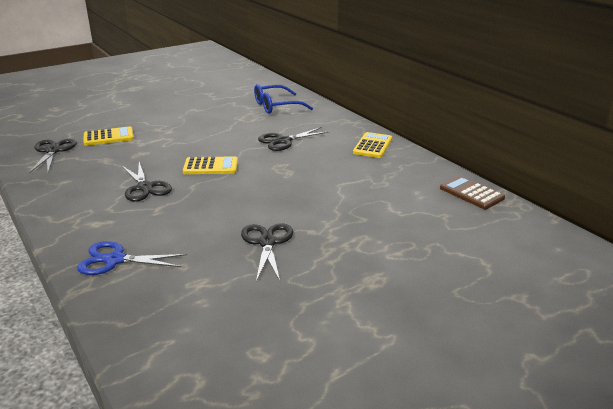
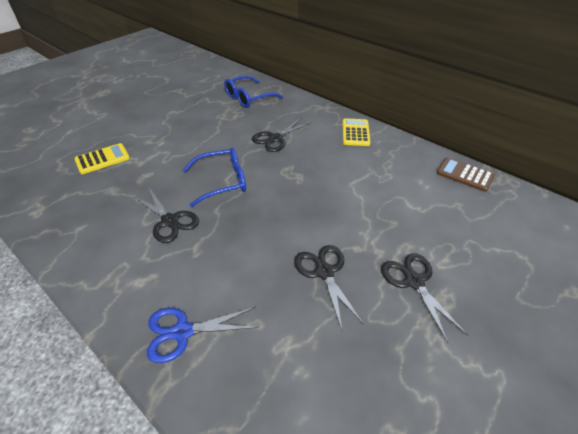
camera: 15 degrees left, 15 degrees up
(53, 151) = (50, 187): black scissors -> black scissors (414, 281)
(211, 166) = (223, 181): yellow calculator -> blue glasses

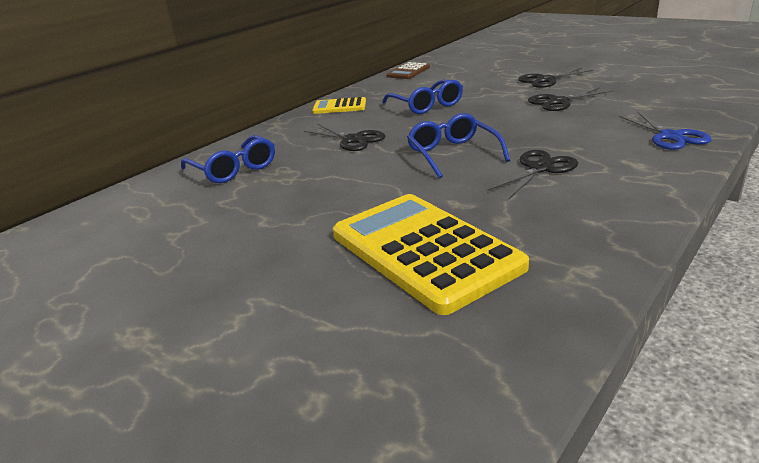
camera: 90 degrees left, 15 degrees down
(102, 159) = (424, 250): yellow calculator -> yellow calculator, size x2.06
(343, 178) = (426, 105): none -> blue glasses

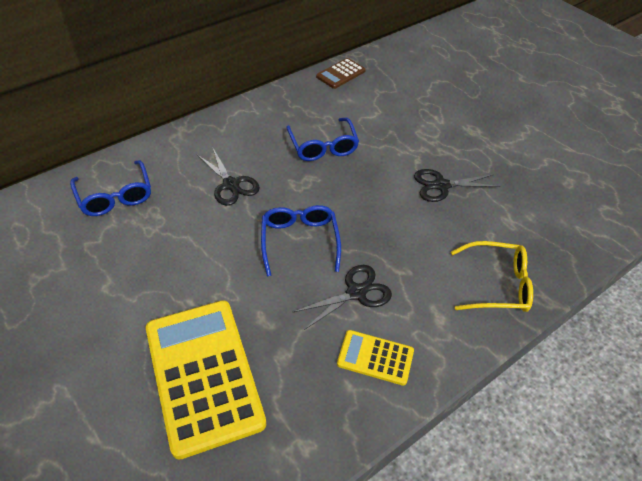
camera: 10 degrees right, 20 degrees up
(339, 107) = (247, 120): yellow calculator -> yellow calculator (375, 357)
(545, 80) = (455, 139): black scissors -> none
(670, 136) = (497, 284): blue scissors -> yellow glasses

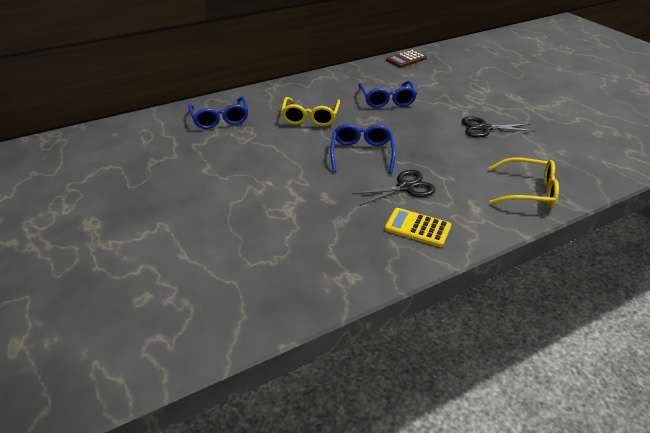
camera: 10 degrees right, 10 degrees down
(203, 374) = (274, 226): yellow calculator -> none
(231, 184) = (310, 118): black scissors -> yellow glasses

